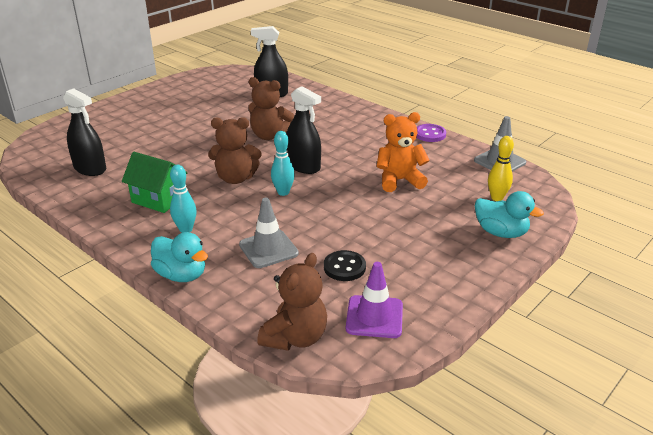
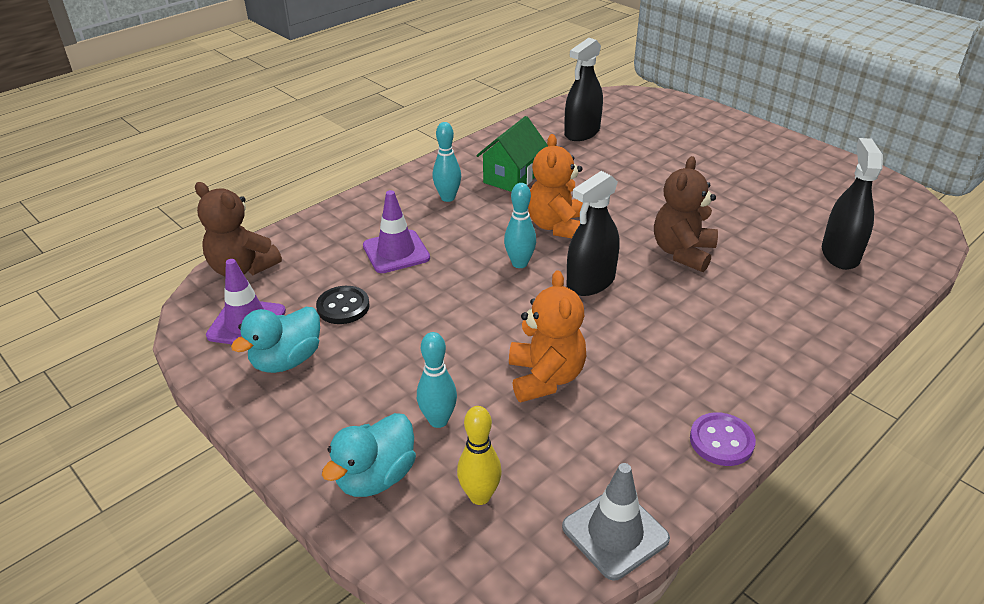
camera: 95 degrees right, 5 degrees up
(181, 275) = (367, 200): turquoise duck -> turquoise duck (287, 360)
(236, 178) = (557, 226): brown teddy bear -> orange teddy bear
(268, 249) = (396, 252): grey traffic cone -> purple traffic cone
(447, 215) = (438, 420): none -> turquoise bowling pin

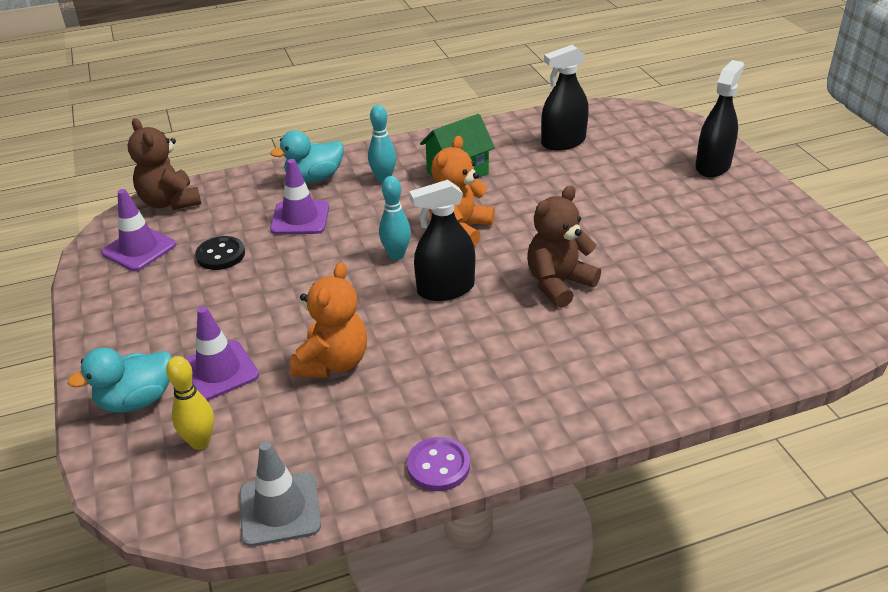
camera: 25 degrees right, 0 degrees up
(287, 360) = (145, 287): turquoise duck -> turquoise duck (314, 178)
(438, 420) = (218, 371): turquoise bowling pin -> purple traffic cone
(840, 254) = (724, 328): black spray bottle -> black spray bottle (713, 166)

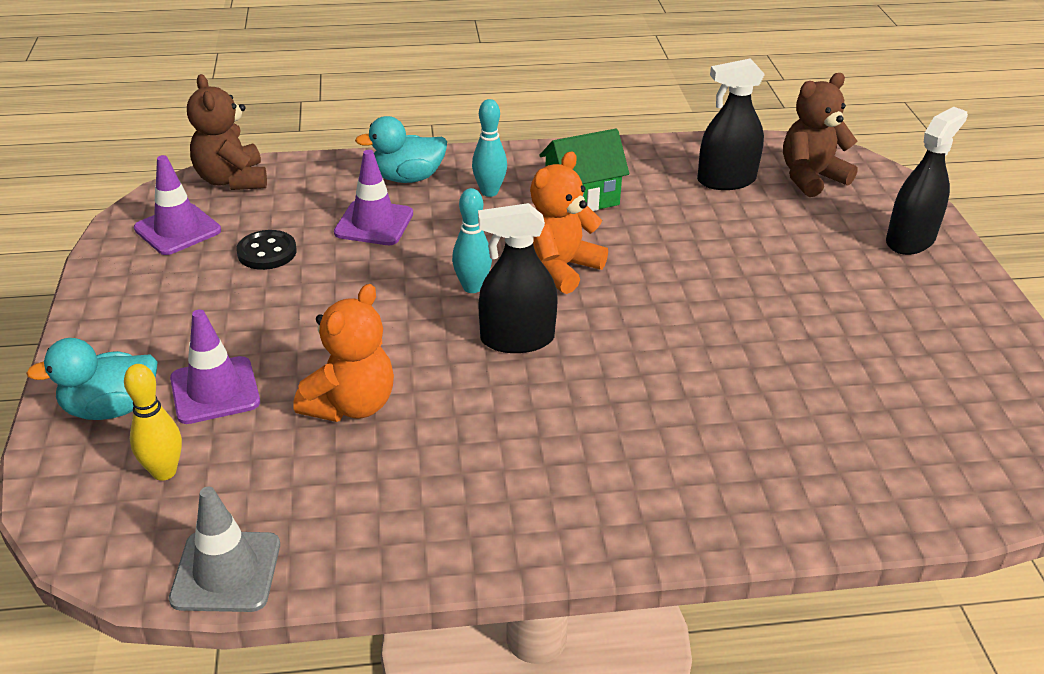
camera: 10 degrees right, 0 degrees up
(438, 466) = (432, 557): purple button -> none
(558, 284) = (659, 357): brown teddy bear -> brown teddy bear (811, 178)

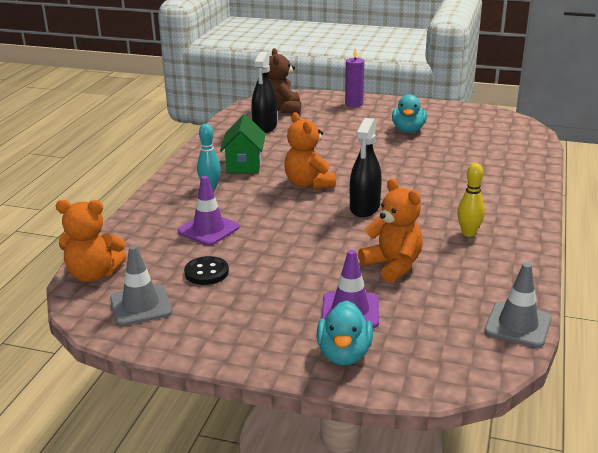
camera: 65 degrees left, 10 degrees down
(164, 472) = (421, 338): yellow bowling pin -> yellow bowling pin (468, 233)
(177, 230) = (140, 305): purple traffic cone -> grey traffic cone
(232, 180) = (94, 274): brown teddy bear -> orange teddy bear
(407, 178) = (165, 210): turquoise duck -> turquoise duck (408, 130)
(472, 287) = (306, 211): turquoise bowling pin -> none
(910, 240) = (354, 104): black spray bottle -> purple candle

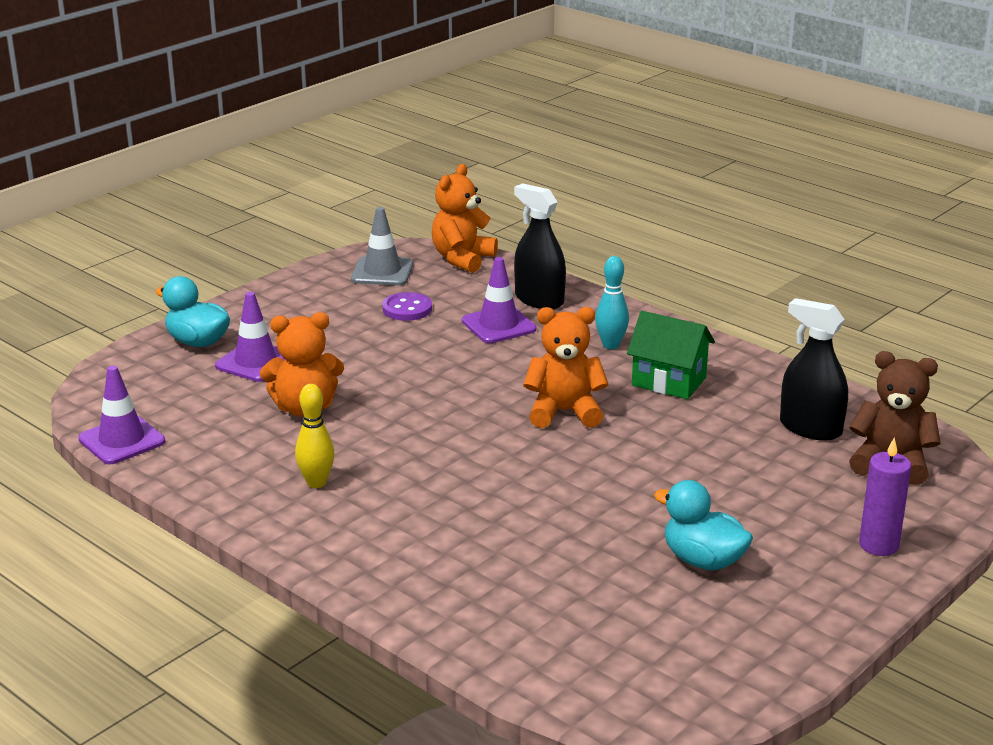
camera: 115 degrees right, 0 degrees up
(206, 272) = (407, 309): black button -> purple button
(364, 208) = (456, 432): black spray bottle -> black spray bottle (539, 299)
(517, 325) = (122, 440): grey traffic cone -> purple traffic cone

